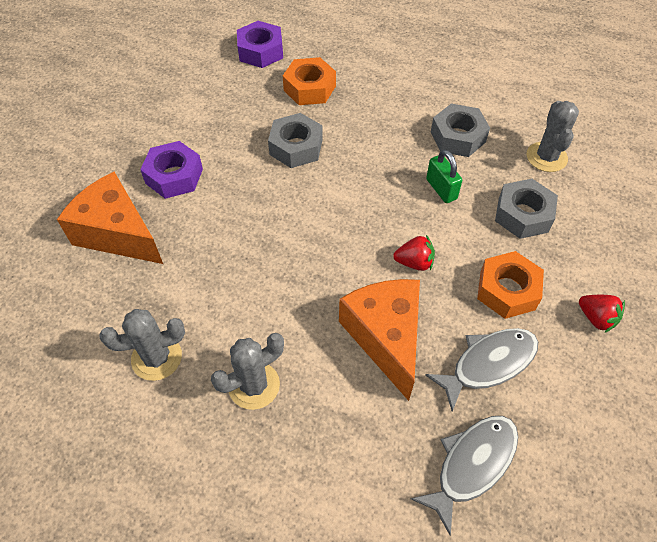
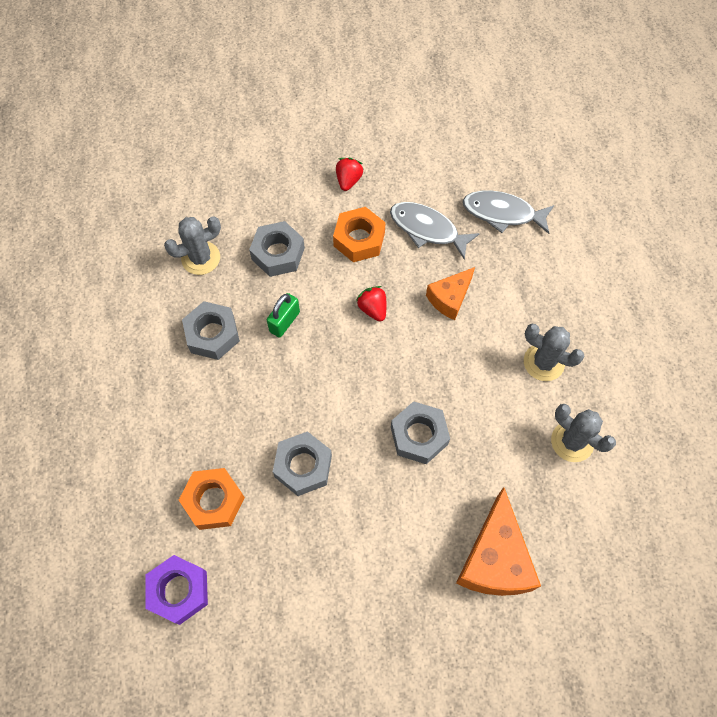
camera: 120 degrees left, 10 degrees up
(174, 176) = (403, 556): purple nut -> none
(261, 235) = (419, 436): none -> grey nut
(386, 337) = (449, 298): orange cheese -> orange cheese, size x0.60

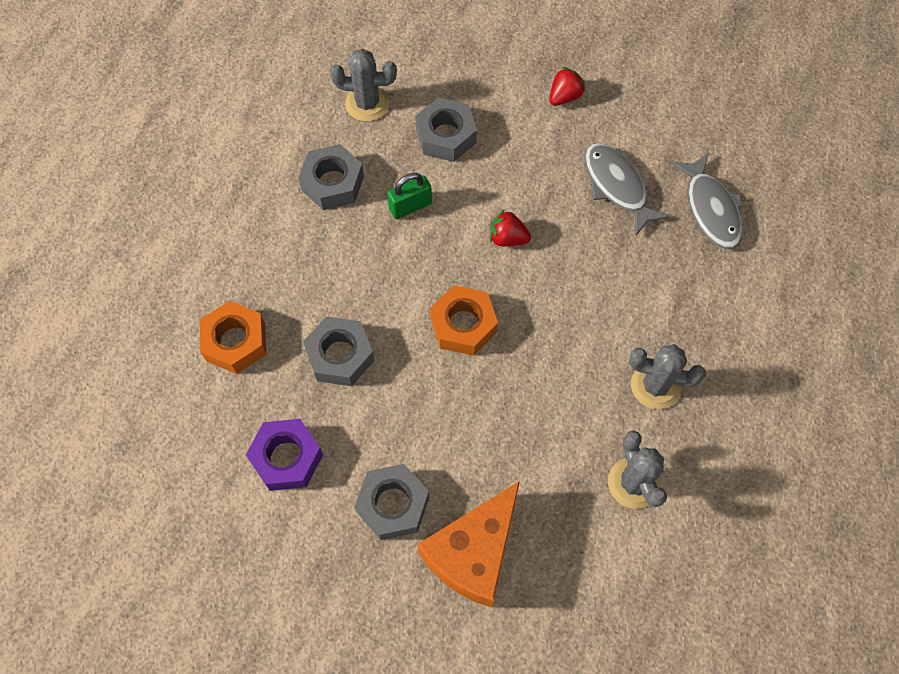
camera: 30 degrees right, 0 degrees up
(179, 591) = (152, 407): purple nut -> purple nut (286, 458)
(359, 239) = (538, 161): orange nut -> orange nut (463, 325)
(373, 309) = (507, 238): red strawberry -> red strawberry turned 75 degrees counterclockwise
(419, 436) = (474, 389): grey nut -> grey nut (393, 505)
(449, 298) = (595, 268): orange cheese -> none
(502, 213) = (710, 209): grey fish -> grey fish turned 150 degrees counterclockwise
(543, 362) = (655, 386): grey cactus -> grey cactus turned 45 degrees counterclockwise

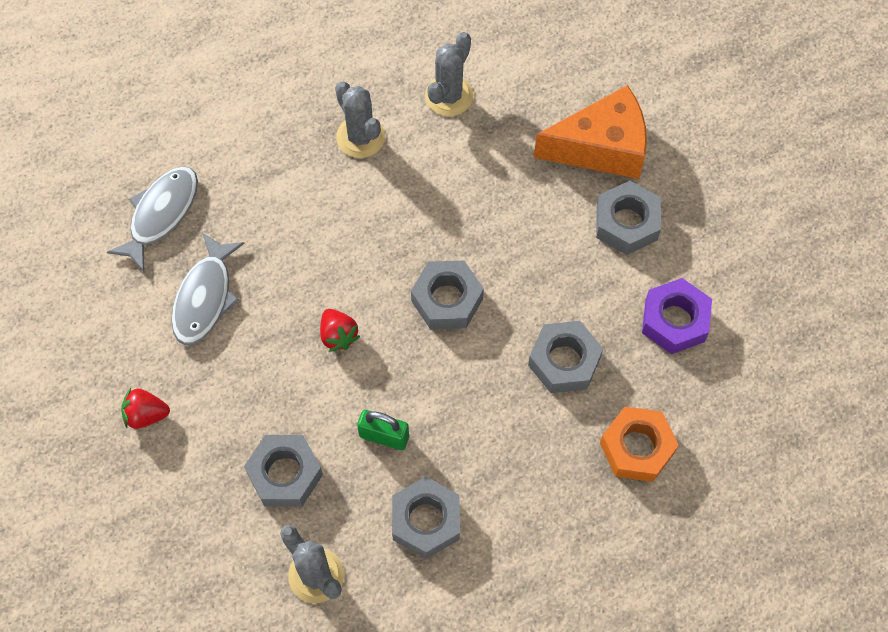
camera: 135 degrees left, 0 degrees up
(463, 325) = (447, 300): orange nut -> grey nut

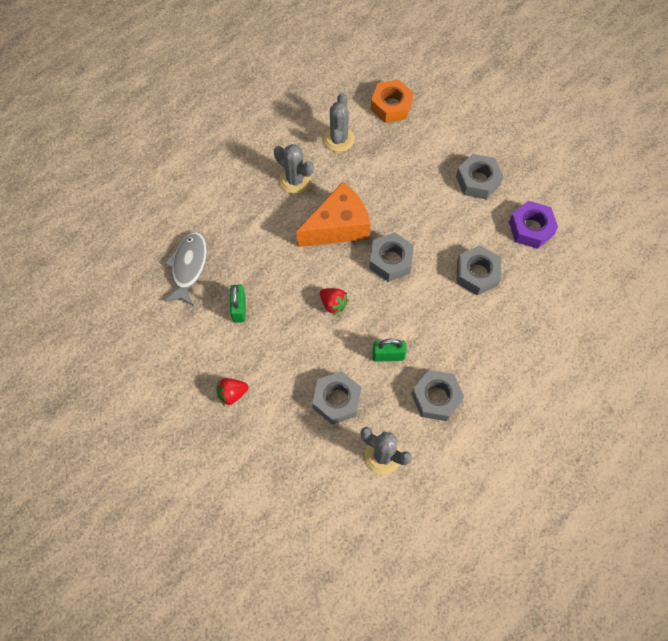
camera: 20 degrees left, 0 degrees up
(205, 297) = (239, 308): grey fish -> green padlock
(601, 148) = (443, 141): orange cheese -> orange cheese (338, 227)
(637, 448) = (542, 310): orange nut -> orange nut (391, 106)

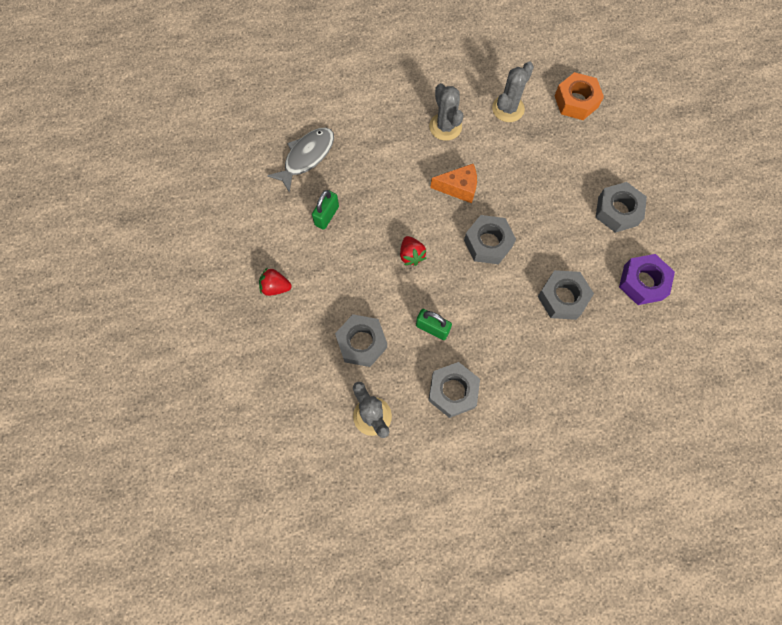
camera: 30 degrees right, 5 degrees up
(338, 227) = (458, 188): orange cheese -> orange cheese, size x0.60

